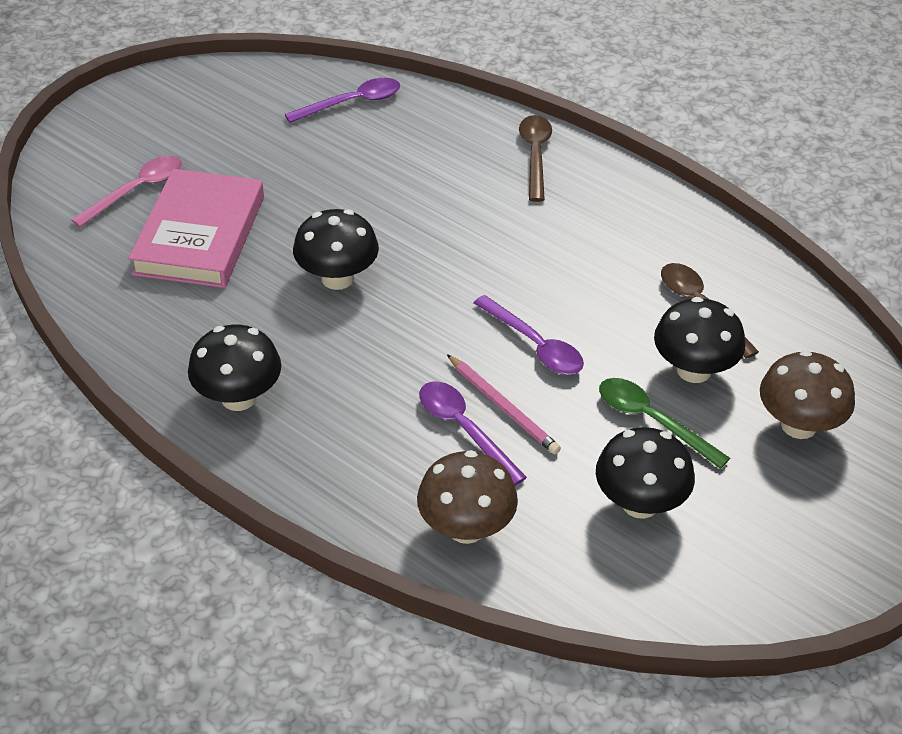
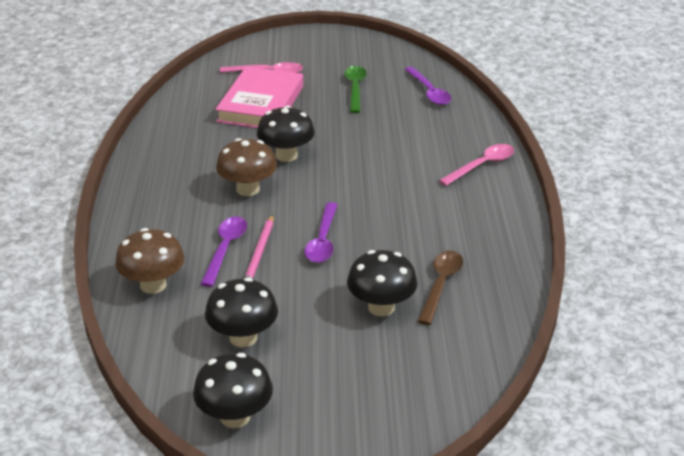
camera: 50 degrees right, 10 degrees down
(200, 235) = (261, 104): pink book -> pink book turned 45 degrees counterclockwise
(238, 397) = (162, 171): black mushroom -> black mushroom (235, 417)
(352, 103) = (429, 92): purple spoon -> purple spoon turned 45 degrees clockwise
(535, 155) = (482, 165): brown spoon -> pink spoon
(652, 421) = (316, 311): green spoon -> green spoon (355, 89)
(798, 425) = (389, 371): brown mushroom -> brown mushroom (248, 189)

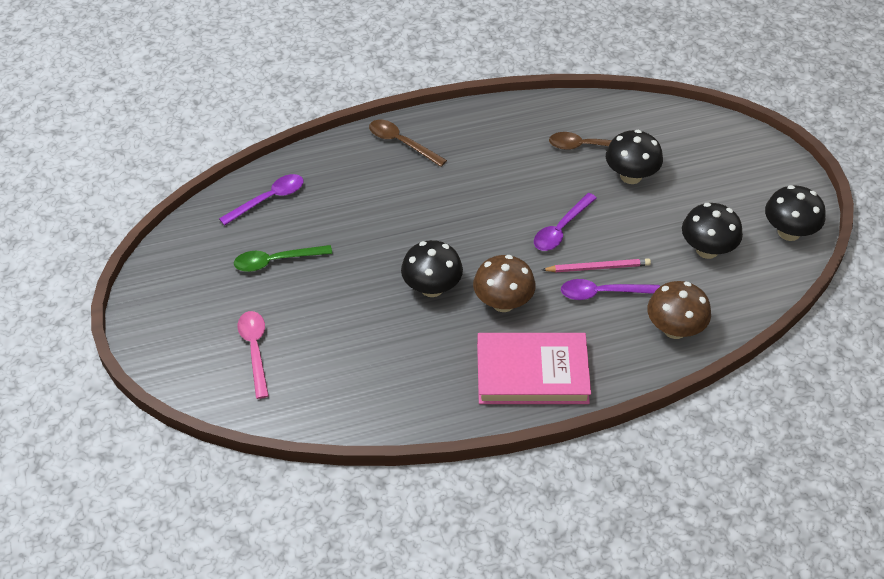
camera: 105 degrees left, 15 degrees up
(261, 104) = (332, 336): pink book -> pink book (532, 372)
(322, 240) = (561, 229): purple spoon -> purple spoon turned 135 degrees clockwise
(482, 165) = (401, 143): pink spoon -> brown spoon

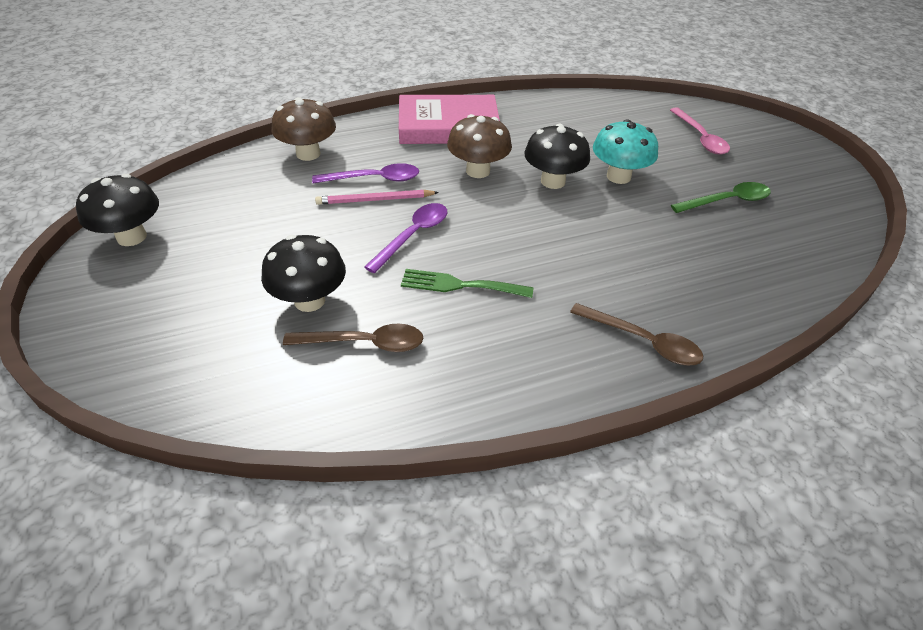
camera: 175 degrees right, 5 degrees down
(268, 199) = (779, 262): purple spoon -> none
(366, 293) = (618, 176): none -> turquoise mushroom
(523, 185) = (460, 285): none -> green fork
(707, 249) = (243, 218): black mushroom -> none

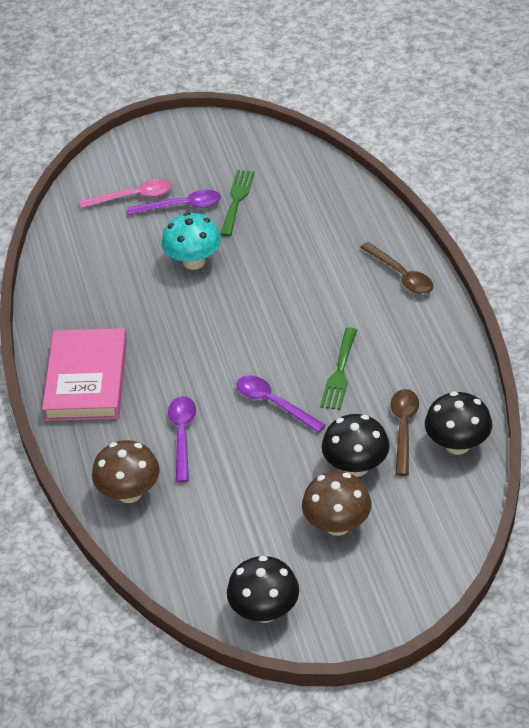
camera: 80 degrees left, 0 degrees up
(375, 200) = (218, 432): pink pencil -> none
(478, 171) = (175, 358): brown mushroom -> brown mushroom (337, 525)
(553, 181) = (198, 306): black mushroom -> black mushroom (457, 444)
(643, 341) = (401, 275): brown spoon -> brown spoon turned 105 degrees clockwise
(699, 166) = (181, 206): none -> purple spoon
(727, 201) = (237, 200): green spoon -> green fork

